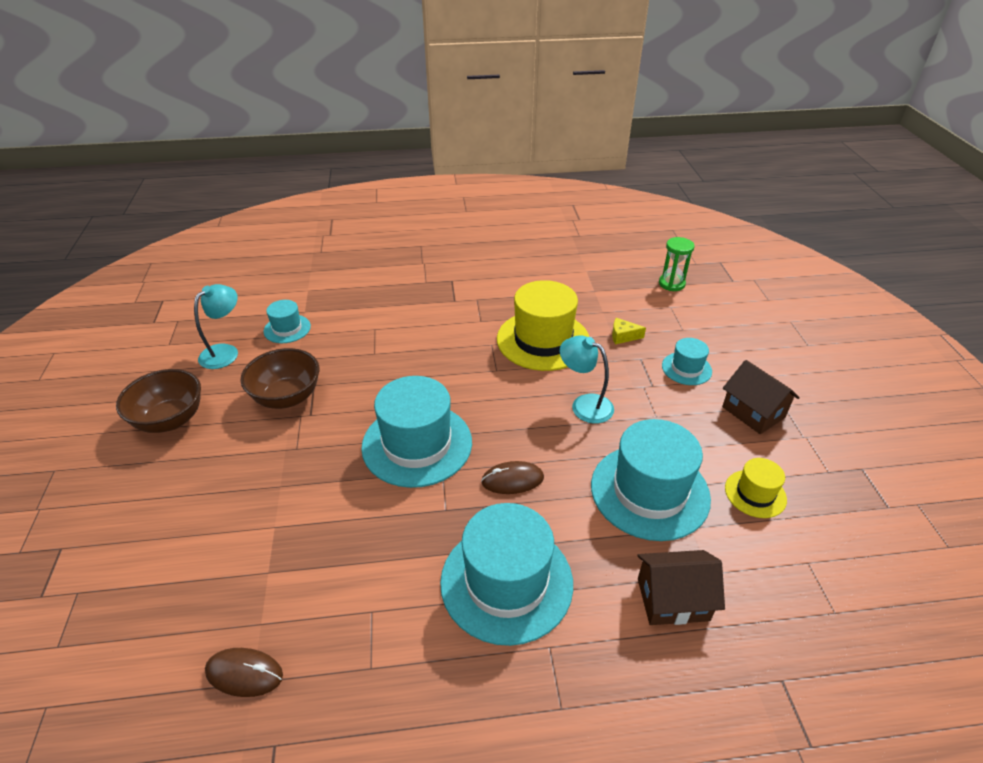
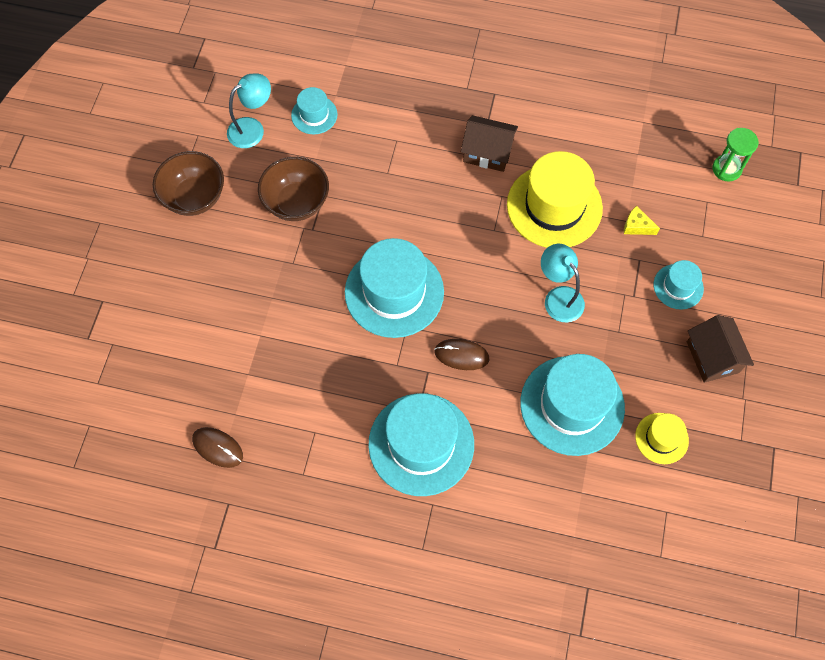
camera: 20 degrees right, 25 degrees up
(673, 599) = (541, 502): brown house -> brown house (487, 152)

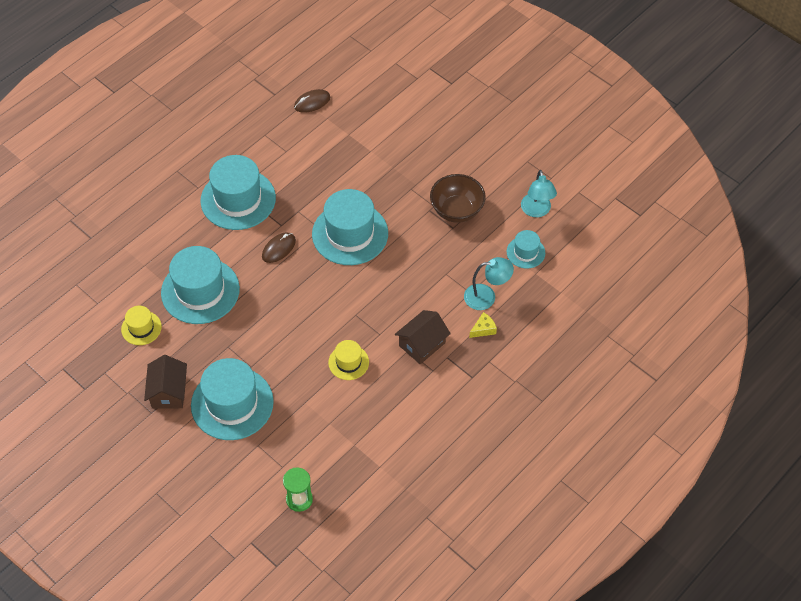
camera: 120 degrees right, 10 degrees down
(194, 197) = (499, 157): brown bowl -> none
(554, 206) = (348, 362): yellow hat -> yellow hat, size x0.50
(558, 297) = (278, 325): turquoise lamp -> turquoise lamp (486, 297)
(636, 226) = (296, 406): yellow cheese -> yellow cheese (483, 329)
(678, 286) = (232, 403): turquoise hat -> turquoise hat, size x1.98
(712, 357) = (168, 392): brown house -> brown house turned 75 degrees clockwise

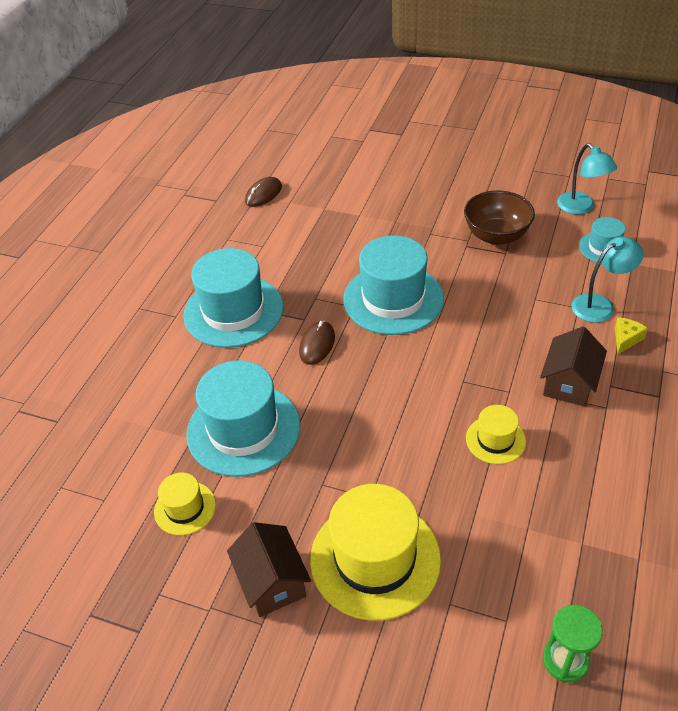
camera: 20 degrees left, 10 degrees down
(232, 403) = (375, 559): turquoise hat -> yellow hat

